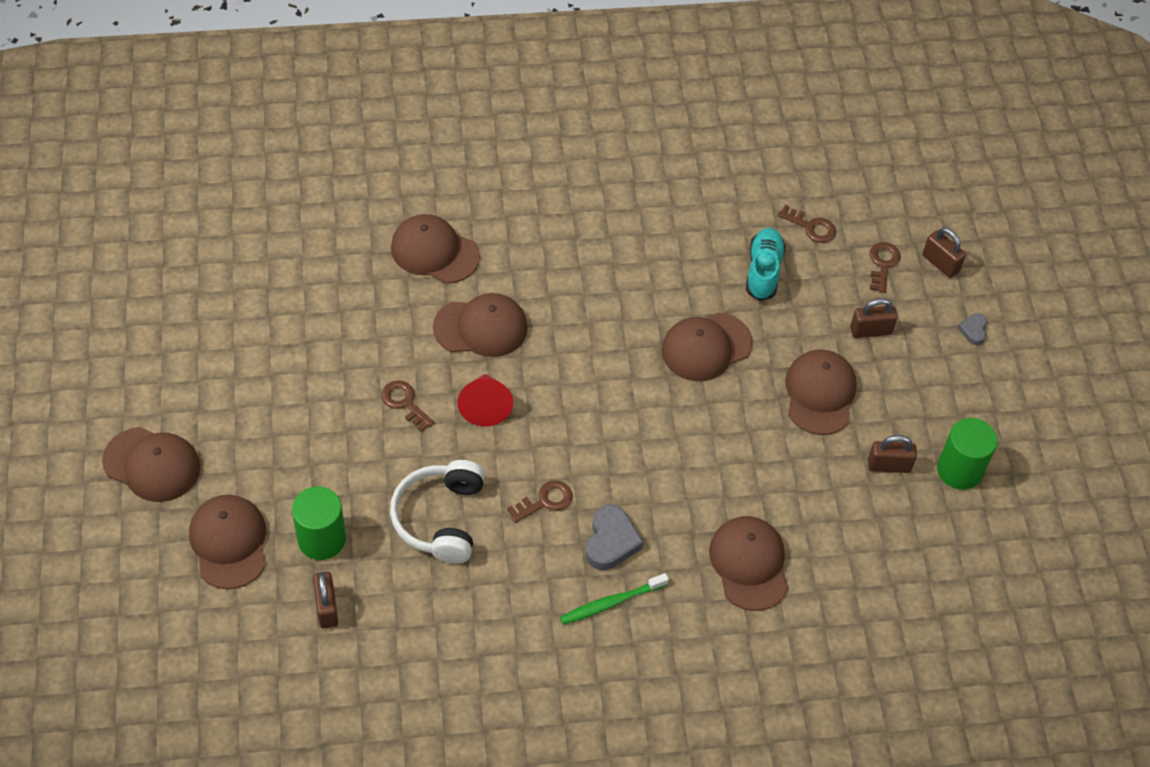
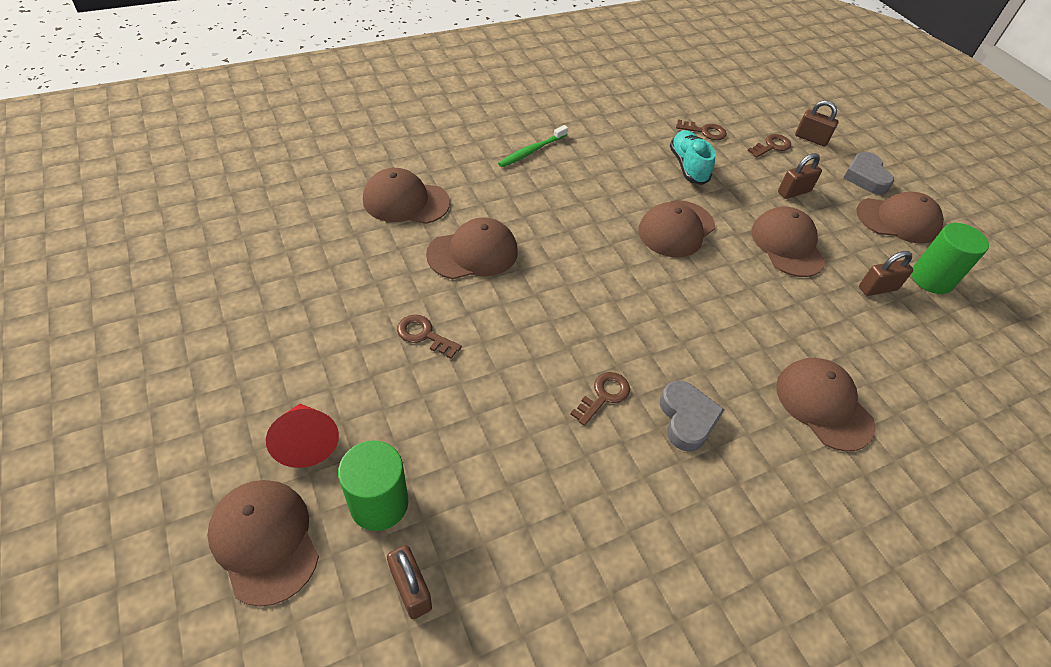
camera: 20 degrees left, 5 degrees down
(152, 464) = (146, 470): brown cap -> brown cap (898, 220)
(441, 518) = (505, 442): white headphones -> none
(485, 406) = (505, 320): red cone -> red cone (306, 442)
(611, 603) = (720, 483): green toothbrush -> green toothbrush (531, 151)
(883, 264) = (771, 146): brown key -> brown key turned 60 degrees clockwise
(973, 330) = (865, 177): grey heart -> grey heart, size x1.82

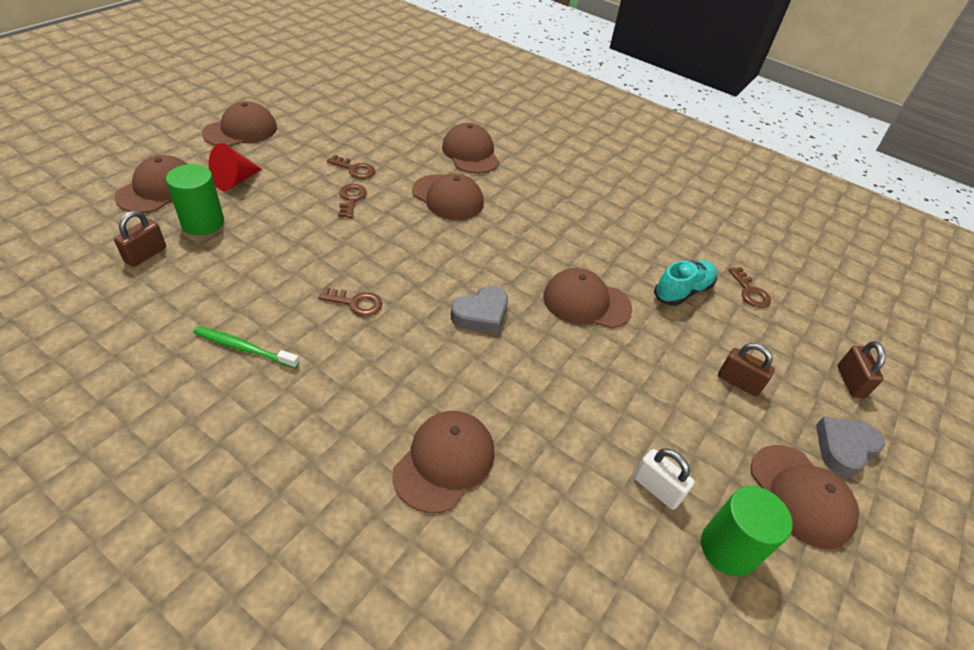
camera: 60 degrees right, 5 degrees down
(531, 151) = (591, 194): green toothbrush -> green toothbrush (244, 348)
(686, 419) = (363, 360): grey heart -> grey heart (481, 314)
(771, 146) = (792, 349): brown key -> brown key (354, 169)
(787, 245) = (647, 391): brown cap -> brown cap (241, 130)
(877, 288) = (657, 489): brown padlock -> white padlock

